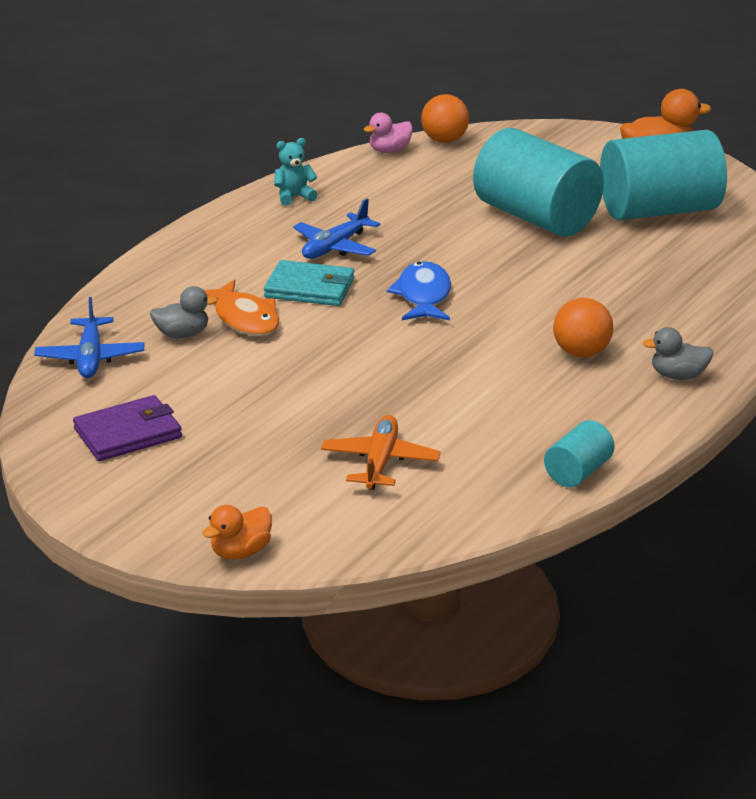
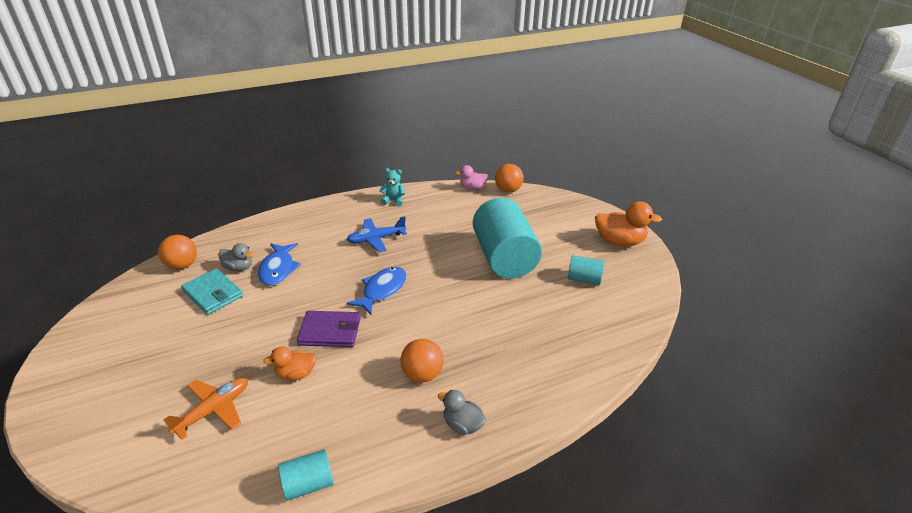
camera: 30 degrees right, 5 degrees up
(90, 358) = (182, 265): blue plane -> orange ball
(128, 433) = (132, 324): purple wallet -> purple wallet (330, 331)
(241, 552) = (61, 446): orange duck -> orange duck (296, 374)
(244, 318) = (278, 269): orange fish -> blue fish
(310, 288) = (332, 261): turquoise wallet -> turquoise wallet (213, 294)
(659, 210) = (584, 279): turquoise cylinder -> turquoise cylinder, size x0.45

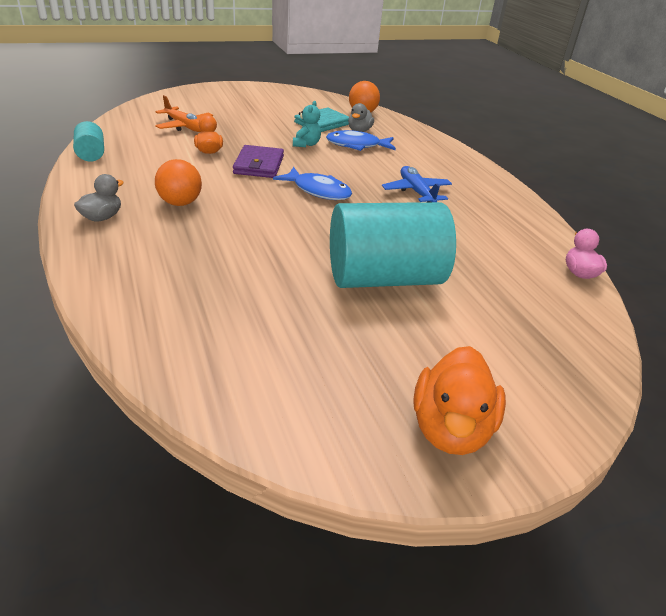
camera: 90 degrees right, 0 degrees up
(393, 200) = (509, 207): turquoise teddy bear -> turquoise teddy bear (306, 144)
(508, 190) = (591, 309): orange ball -> none
(584, 279) = (328, 350): turquoise cylinder -> none

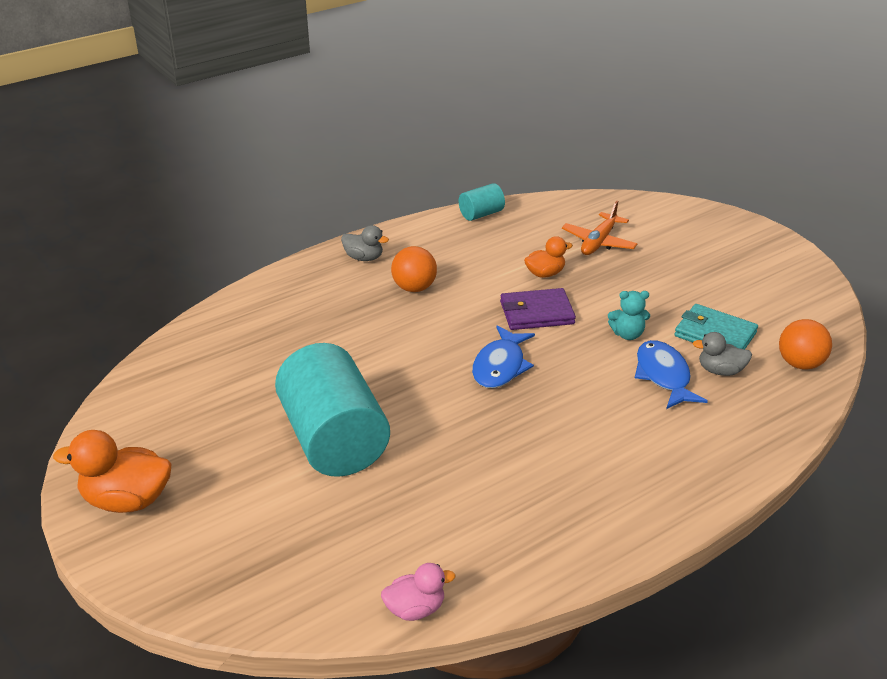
camera: 80 degrees right, 0 degrees up
(416, 192) = (553, 445): blue plane -> none

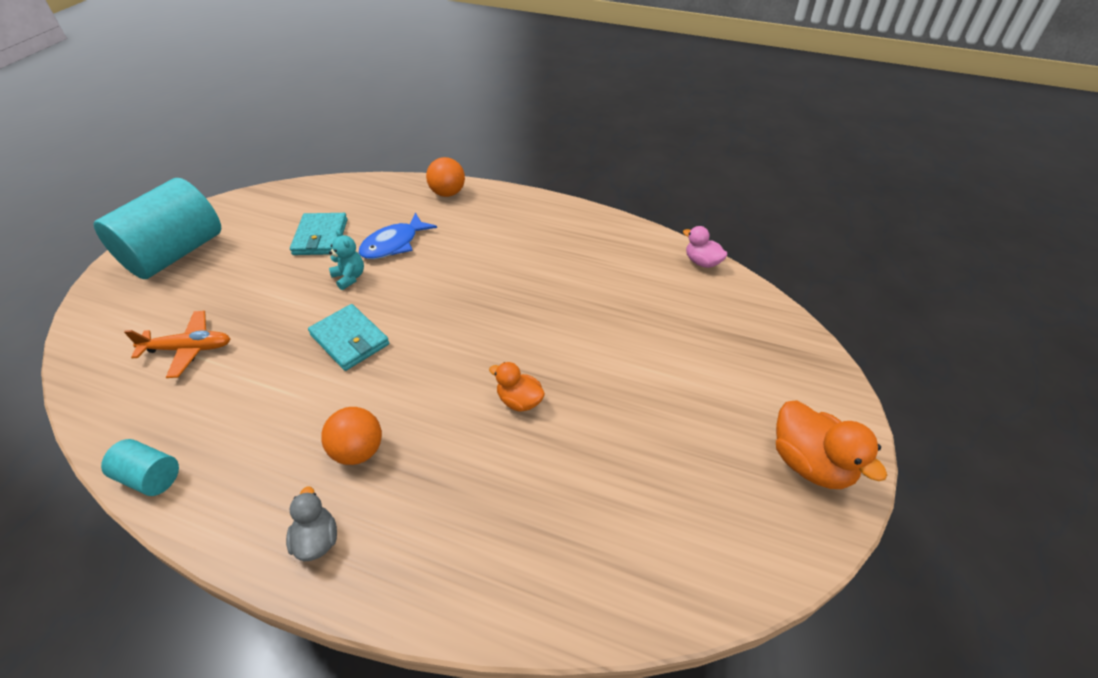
camera: 125 degrees left, 10 degrees up
(334, 439) = (619, 377): turquoise cylinder -> turquoise cylinder (175, 253)
(500, 366) = (446, 328): blue fish -> none
(536, 313) = (350, 340): purple wallet -> turquoise wallet
(545, 273) = (274, 362): orange duck -> orange duck (519, 401)
(720, 371) = (368, 223): grey duck -> none
(800, 364) = (335, 195): orange ball -> orange ball (448, 193)

